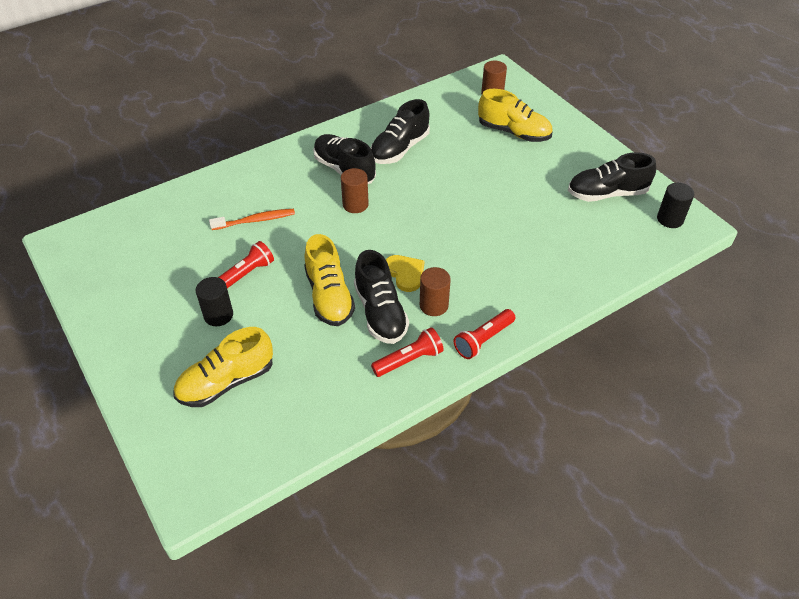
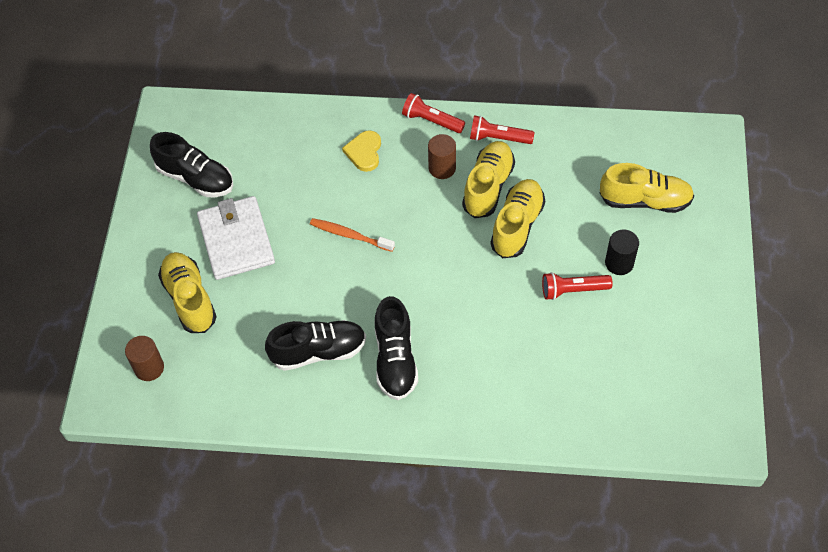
camera: 140 degrees left, 10 degrees up
(255, 220) = (526, 348): orange toothbrush -> orange toothbrush (350, 235)
(355, 204) = (420, 307): brown cylinder -> none
(380, 312) = (488, 187): black shoe -> yellow shoe
(405, 273) = (439, 208): yellow heart -> yellow heart (364, 152)
(483, 340) = (431, 121): red flashlight -> red flashlight turned 150 degrees counterclockwise
(527, 175) = (236, 240): none -> white wallet
(670, 219) = (180, 125): black cylinder -> none

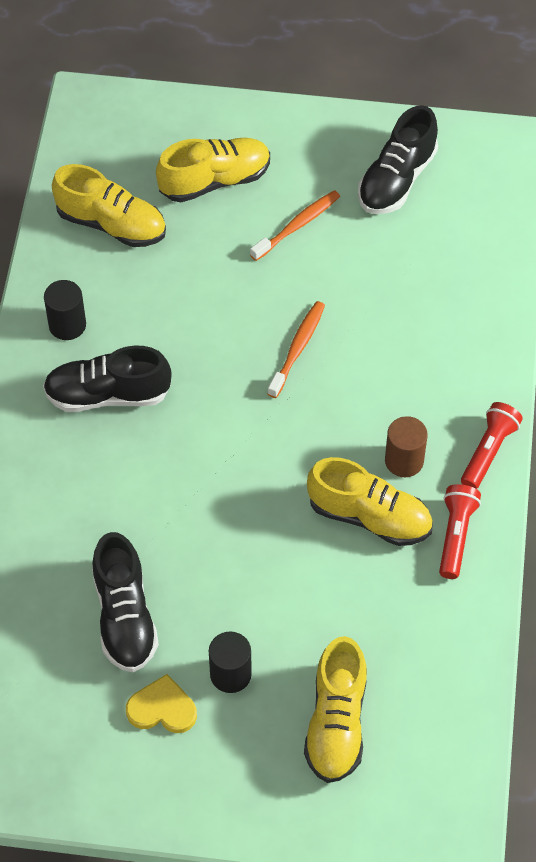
camera: 90 degrees right, 0 degrees up
(149, 368) = (124, 145): brown cylinder -> none
(236, 240) = (297, 225): white wallet -> orange toothbrush
(318, 351) = (128, 313): black shoe -> black shoe (124, 616)
(330, 394) = (67, 325): none -> black cylinder
(364, 152) = (434, 367): yellow heart -> yellow heart (162, 708)
(517, 225) = (301, 548): yellow shoe -> yellow shoe (111, 224)
(573, 290) = (191, 610): red flashlight -> none

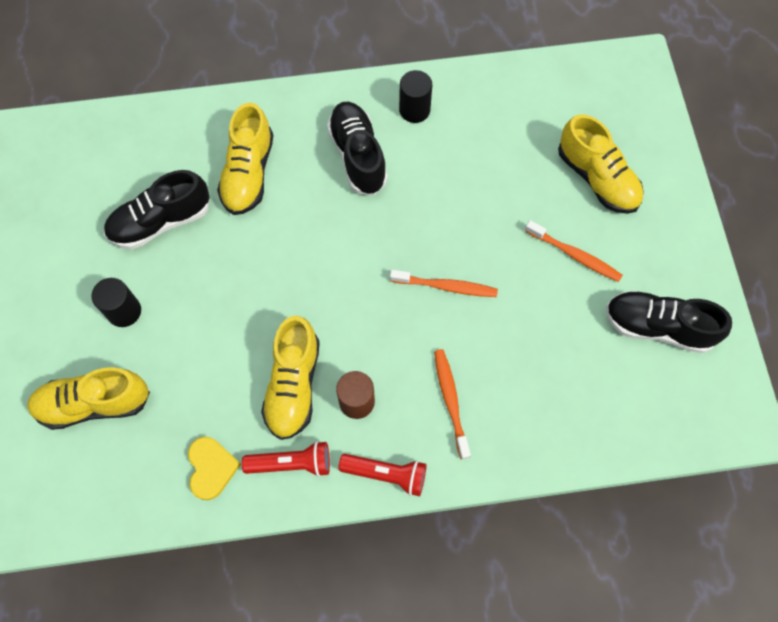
camera: 75 degrees right, 10 degrees up
(111, 224) = (523, 114): yellow shoe -> yellow shoe (248, 173)
(162, 708) = (86, 269): yellow heart -> yellow heart (211, 468)
(426, 376) = (450, 401): none -> orange toothbrush

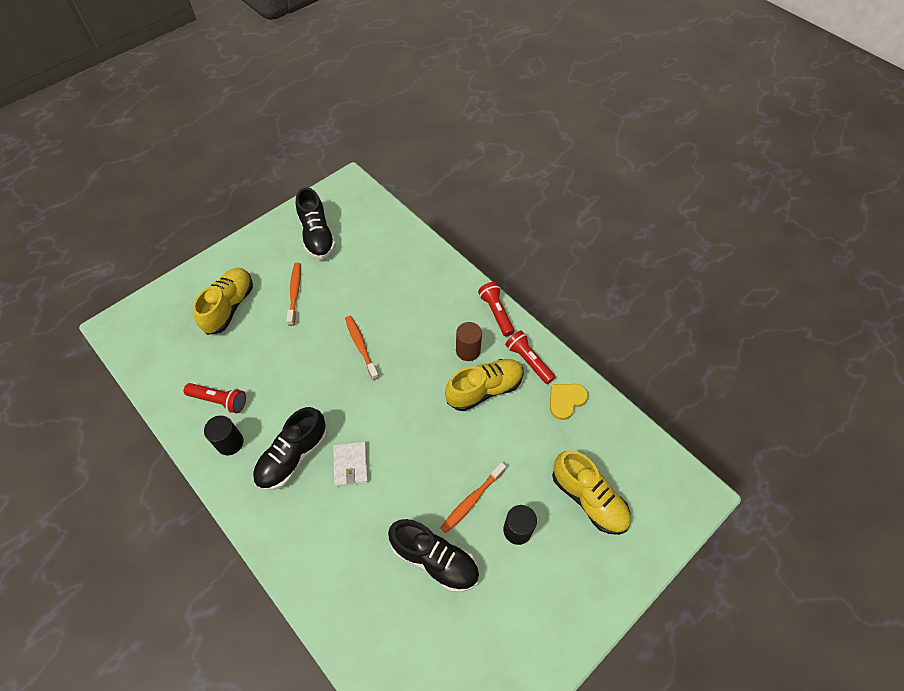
camera: 125 degrees left, 10 degrees down
(248, 173) = (353, 524): yellow shoe -> none
(309, 201) = (350, 464): none -> white wallet
(450, 401) = (432, 306): orange toothbrush -> orange toothbrush (472, 500)
(472, 120) = (219, 400): none -> red flashlight

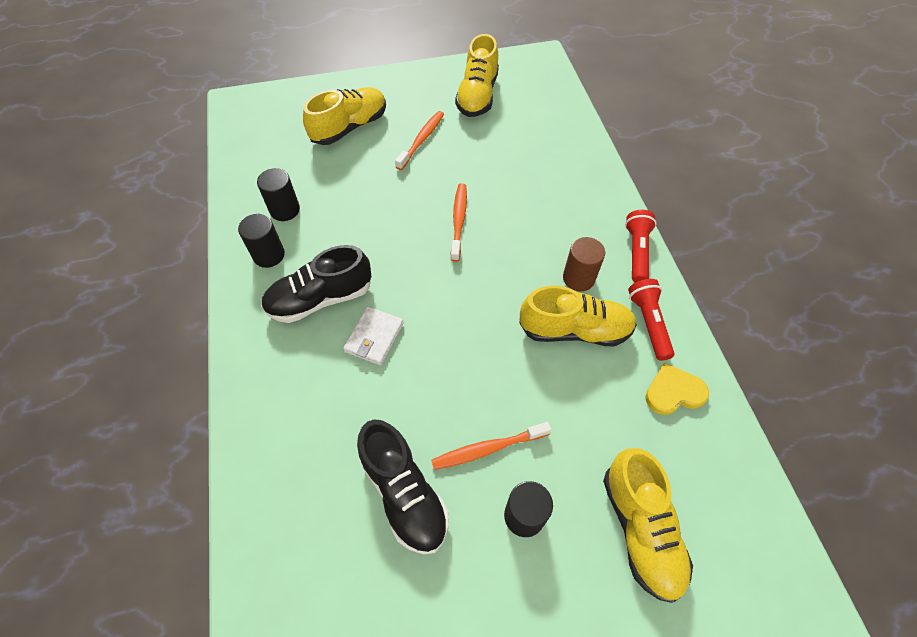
camera: 30 degrees right, 0 degrees up
(219, 400) = (285, 210): red flashlight -> black cylinder
(317, 236) = (477, 95): black shoe -> yellow shoe

